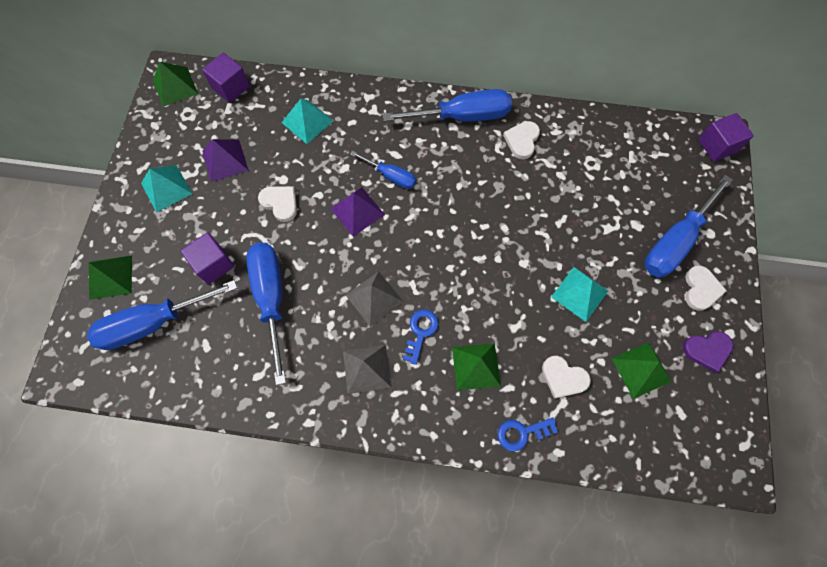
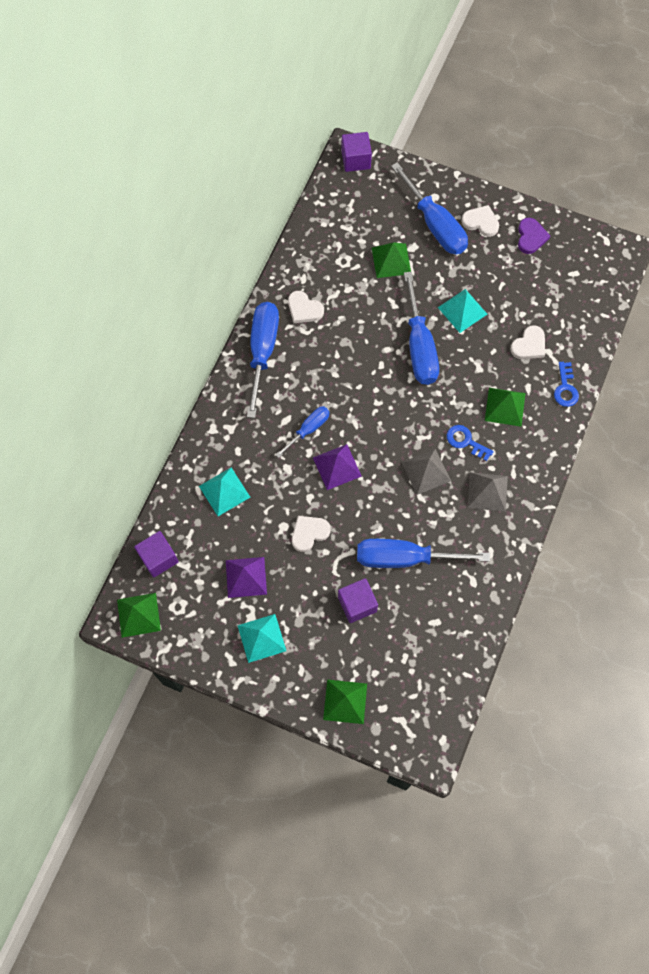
camera: 75 degrees left, 0 degrees up
(153, 323) = (402, 666): blue screwdriver -> blue screwdriver (419, 346)
(641, 370) = (535, 288): green pyramid -> green pyramid (391, 260)

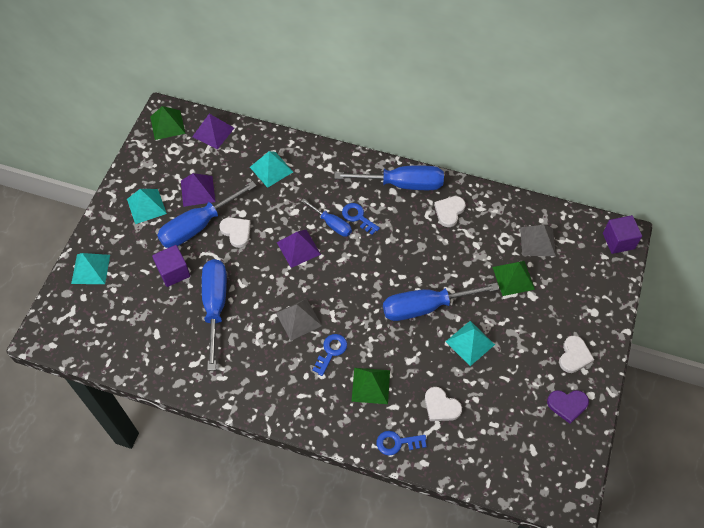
camera: 85 degrees right, 10 degrees down
(158, 558) = (213, 132): purple cube -> purple pyramid
(302, 401) = (358, 217): none -> blue key
(345, 701) = (90, 269): green pyramid -> turquoise pyramid
(435, 225) = (561, 314): blue screwdriver -> blue screwdriver (198, 226)
(487, 491) = (281, 372): grey pyramid -> grey pyramid (537, 241)

